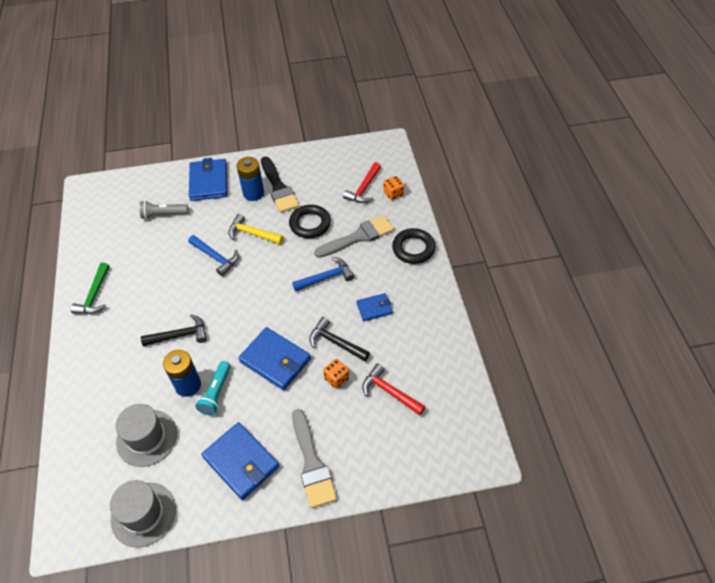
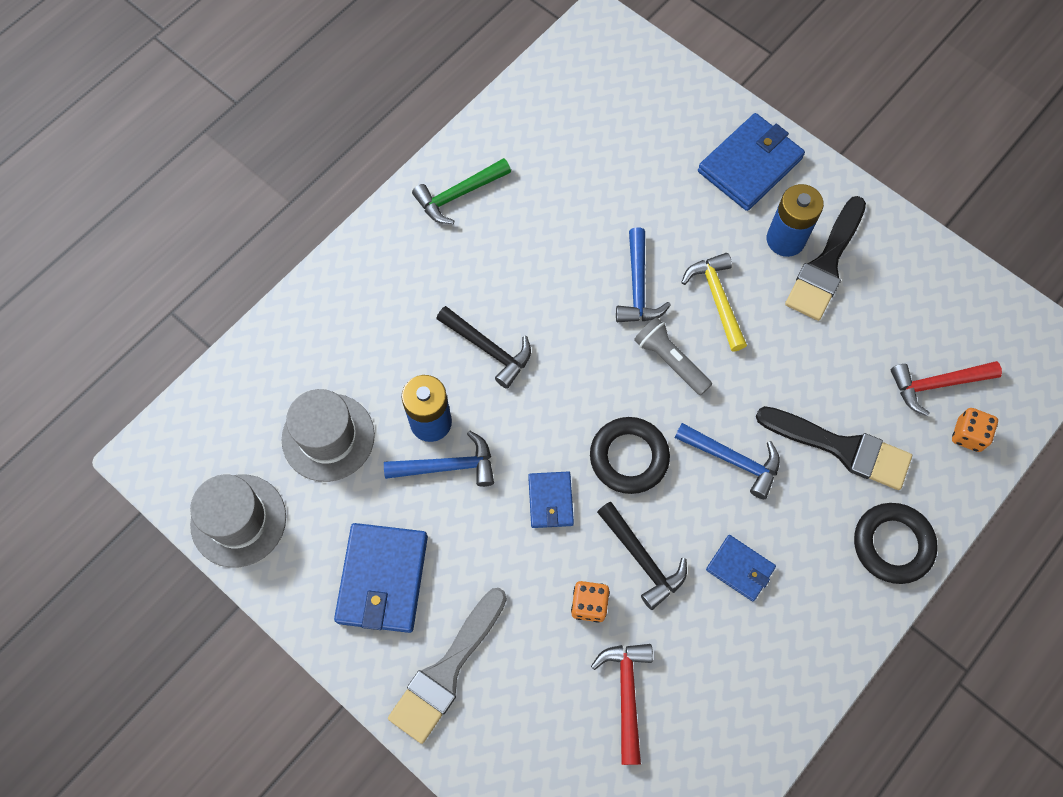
camera: 50 degrees right, 15 degrees up
(163, 214) = (645, 159): grey flashlight -> grey flashlight (670, 361)
(216, 393) = (447, 466): turquoise flashlight -> blue hammer
(275, 360) = (550, 500): blue wallet -> blue wallet, size x0.56
(310, 224) = (803, 361): black ring -> black ring (629, 457)
(336, 342) = (642, 559): black hammer -> black hammer turned 150 degrees clockwise
(358, 237) = (842, 448): grey brush -> black brush

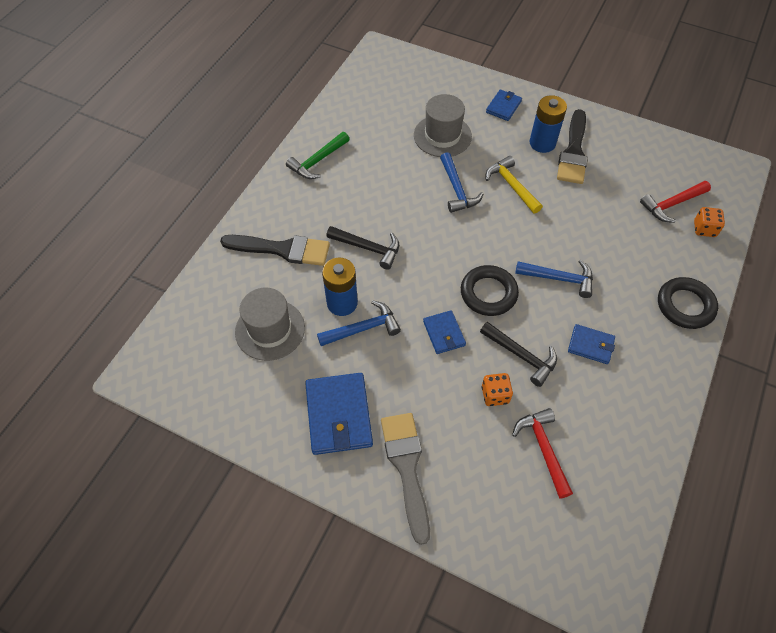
camera: 15 degrees left, 10 degrees down
(238, 520) = (217, 401): grey hat -> grey hat (442, 136)
(446, 671) = (406, 467): grey brush -> grey brush turned 150 degrees clockwise
(670, 361) = (494, 228): grey flashlight -> none
(750, 165) = (503, 107): blue wallet -> blue wallet, size x0.56
(842, 448) = (627, 255): black brush -> black brush (282, 249)

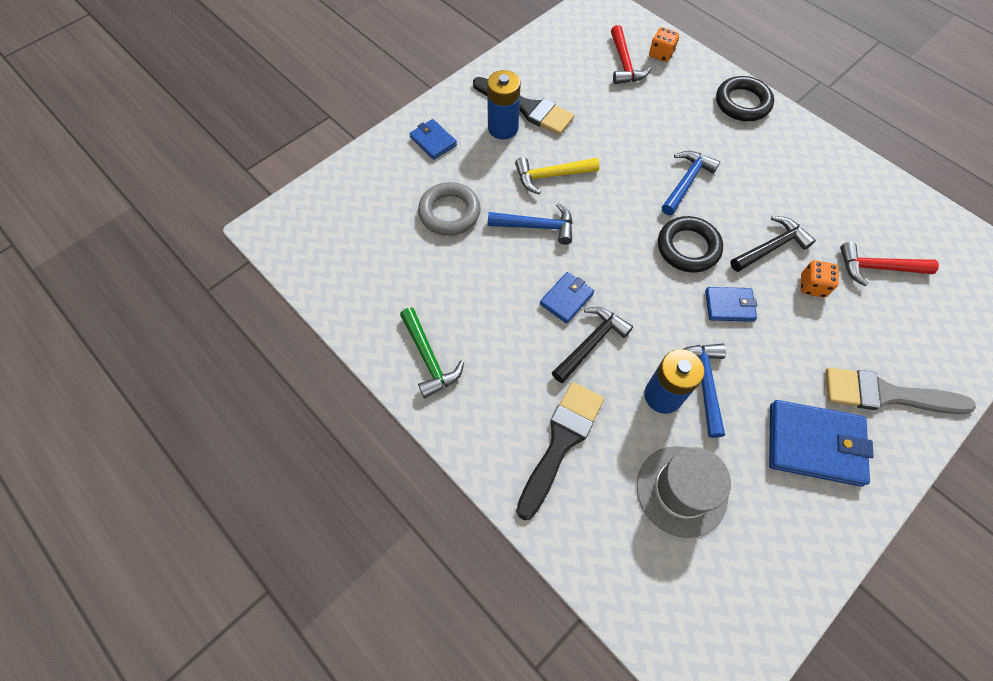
camera: 70 degrees left, 5 degrees up
(442, 136) = (449, 212): grey hat -> grey ring
(590, 345) = (770, 188): blue wallet -> blue wallet (566, 299)

